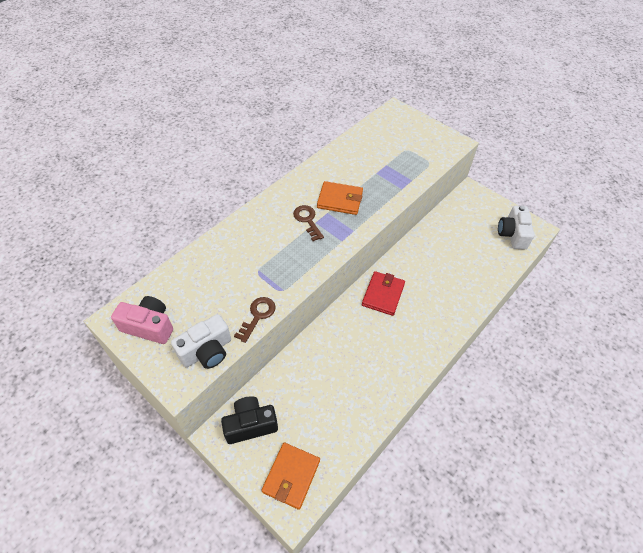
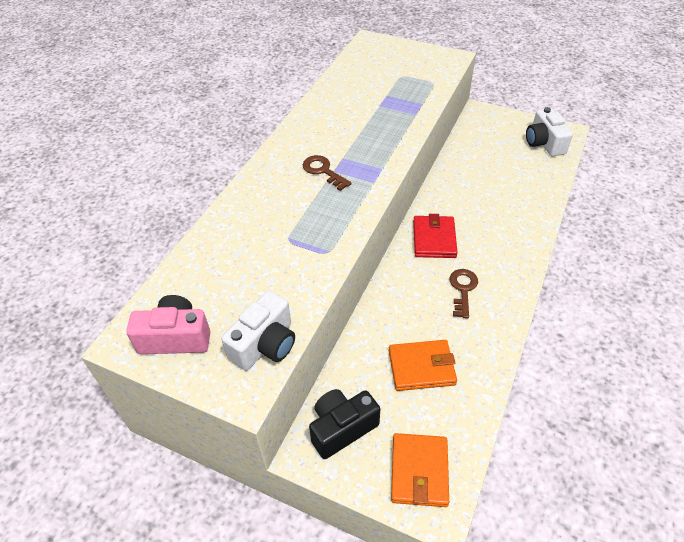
camera: 15 degrees left, 5 degrees down
(257, 316) = (311, 287): brown key -> brown key (463, 290)
(340, 200) = (351, 141): orange wallet -> orange wallet (421, 367)

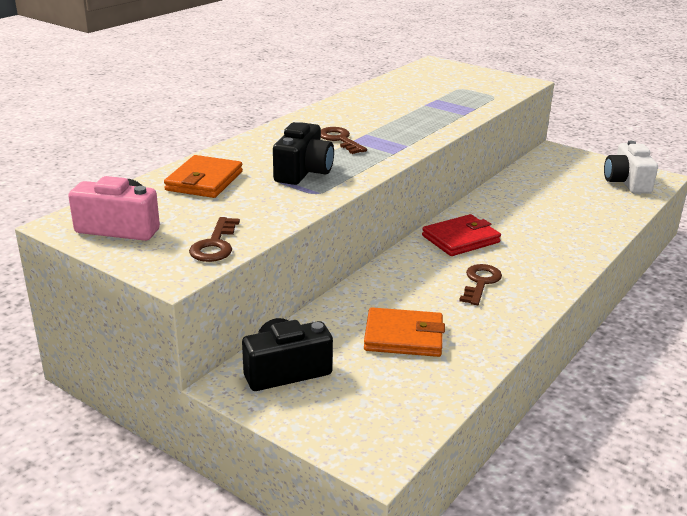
camera: 10 degrees right, 20 degrees down
(265, 344) = (215, 245): white camera -> brown key
(307, 224) = (303, 172): none -> black camera
(419, 471) = (365, 421): orange wallet -> orange wallet (204, 181)
(434, 239) = (460, 239): red wallet -> red wallet turned 45 degrees clockwise

